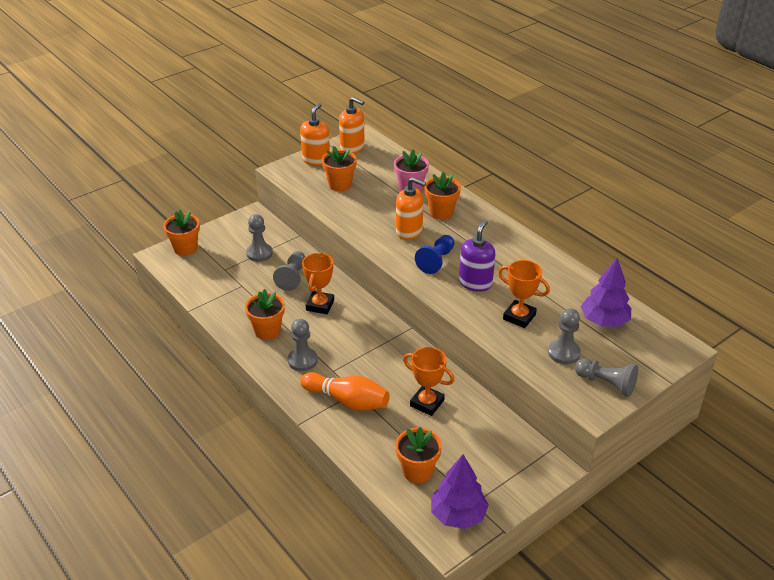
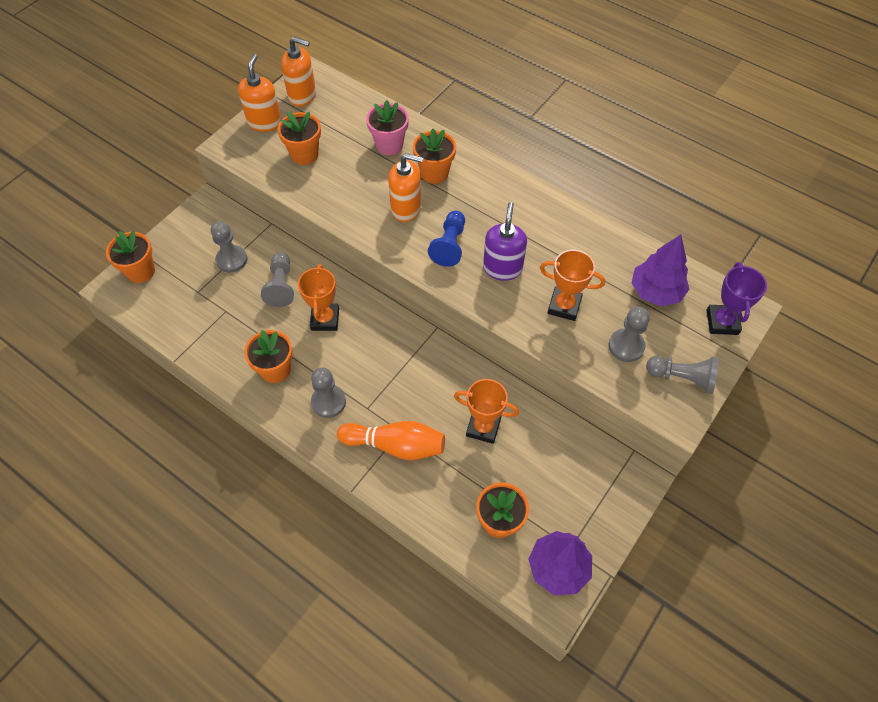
camera: 15 degrees left, 20 degrees up
(657, 352) = (722, 322): none -> purple trophy

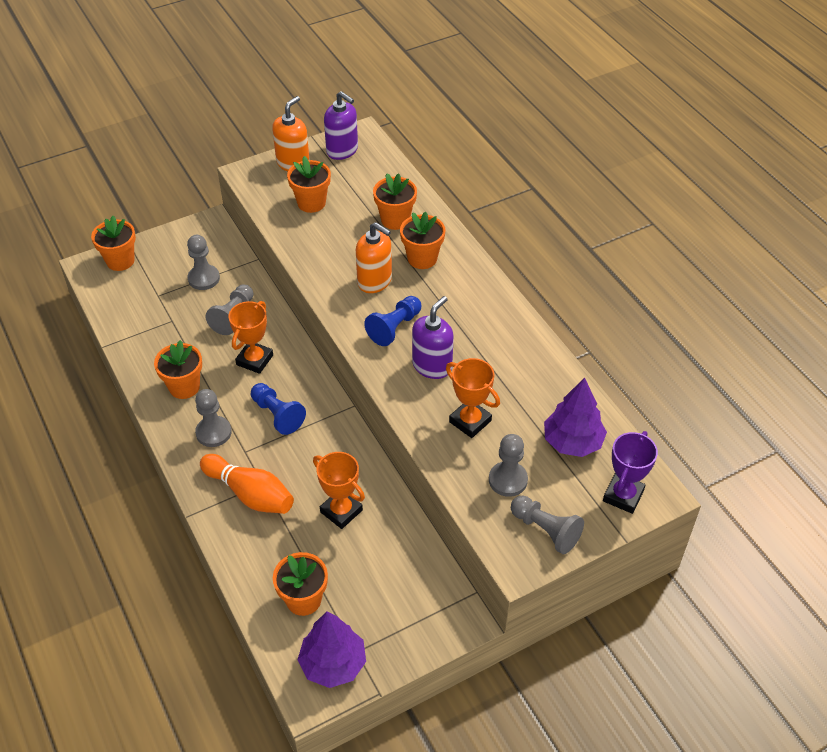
camera: 25 degrees right, 10 degrees down
(302, 95) = (342, 150): orange soap dispenser -> purple soap dispenser
(376, 362) = (277, 415): none -> blue pawn
(389, 145) = (395, 220): pink flower pot -> orange flower pot

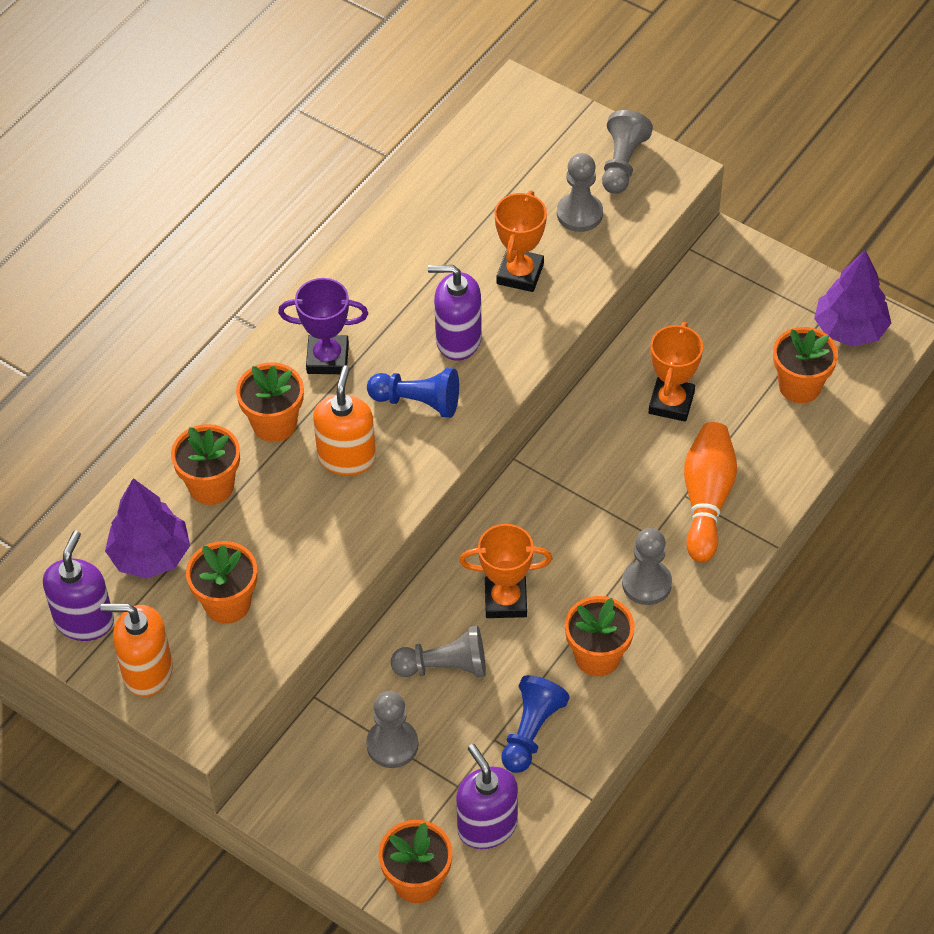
camera: 115 degrees left, 5 degrees up
(125, 298) = (487, 826): none -> purple soap dispenser
(277, 415) = (578, 530): blue pawn -> blue pawn (531, 731)
(572, 442) = (492, 178): purple tree -> purple tree (150, 555)
(623, 496) = (538, 118): purple trophy -> purple trophy (327, 358)

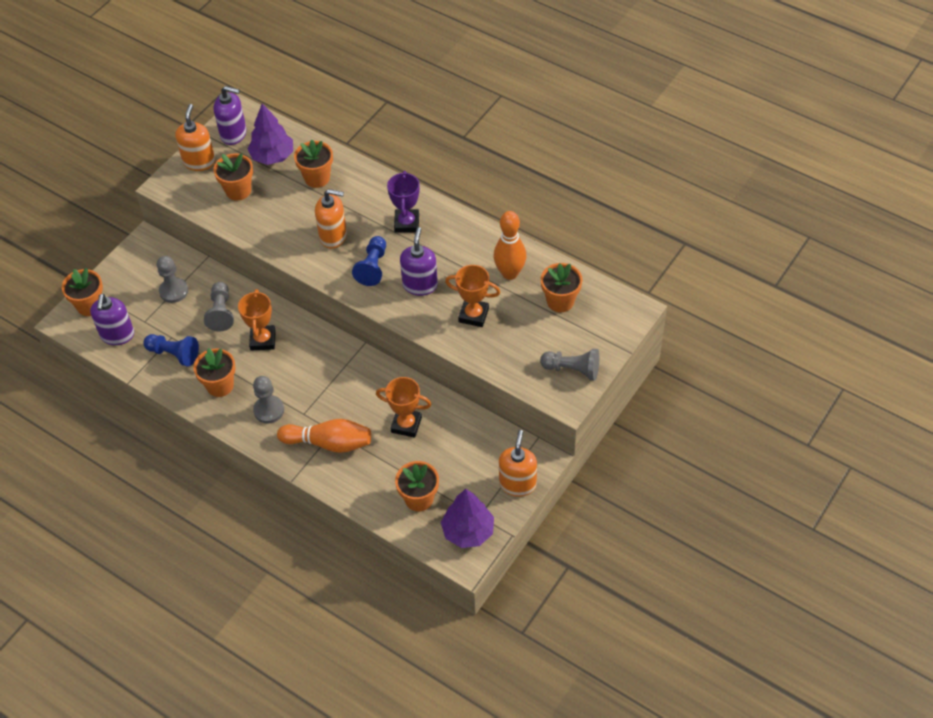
camera: 90 degrees right, 0 degrees up
(274, 424) = (359, 202): orange flower pot -> orange flower pot (560, 301)
(441, 230) = (510, 273): none -> orange bowling pin
(487, 826) = (117, 335): purple soap dispenser -> purple soap dispenser turned 120 degrees clockwise
(579, 214) = (526, 346): grey pawn -> none
(769, 273) = (517, 484): none -> orange soap dispenser

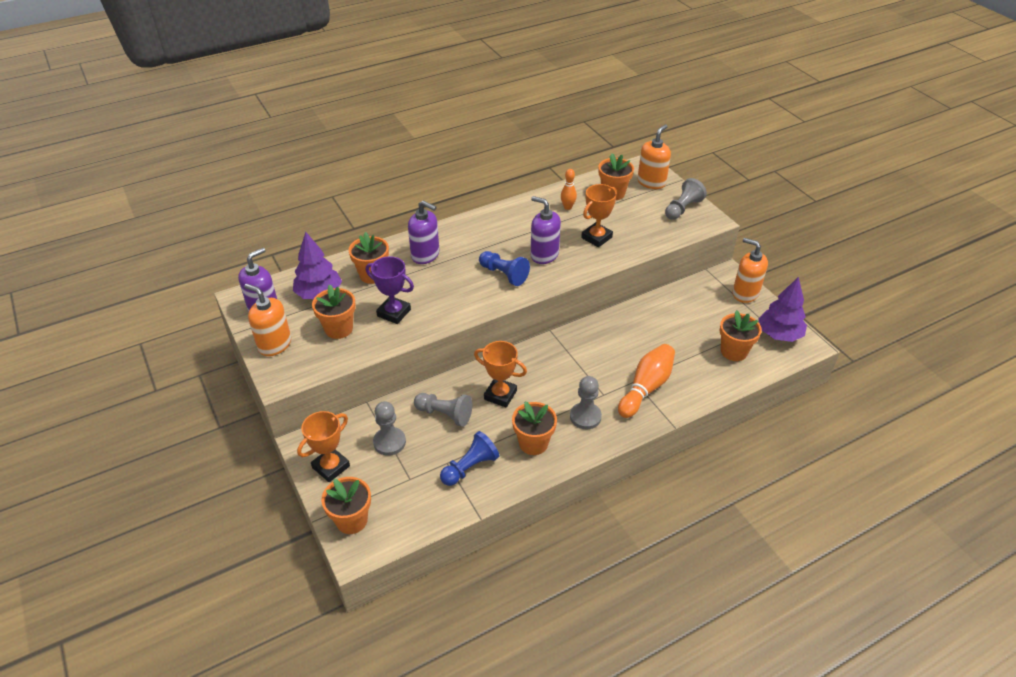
camera: 65 degrees left, 10 degrees down
(117, 335) = (411, 507): purple soap dispenser -> purple soap dispenser (425, 255)
(333, 236) = (449, 286): orange soap dispenser -> orange soap dispenser (651, 182)
(406, 424) = (653, 334): orange trophy -> orange trophy (331, 467)
(407, 223) = (471, 241): purple trophy -> purple trophy (394, 313)
(510, 273) = (567, 207): orange bowling pin -> orange bowling pin, size x0.56

